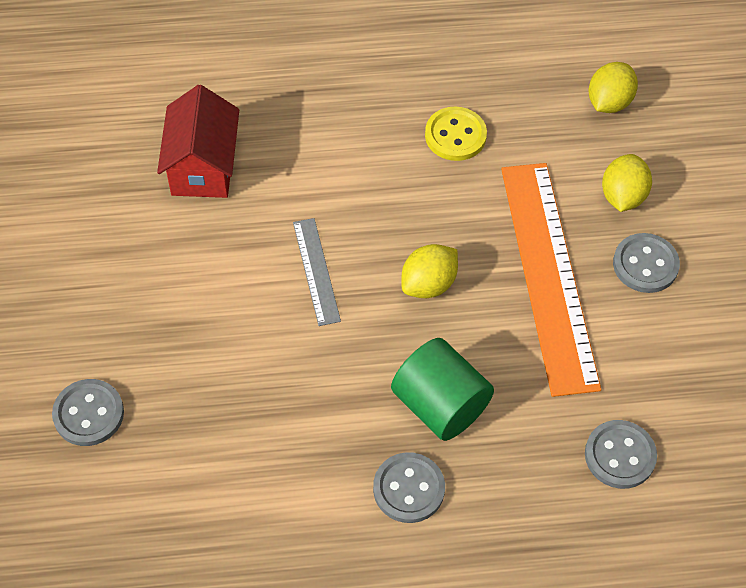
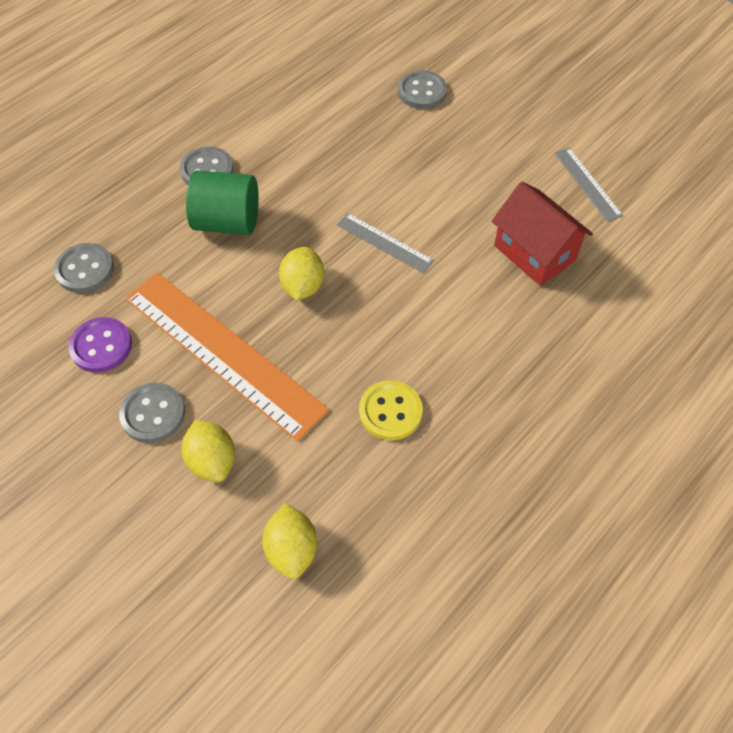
camera: 140 degrees right, 0 degrees up
(76, 190) = (587, 184): none -> grey ruler
(652, 358) = (101, 346): none -> purple button

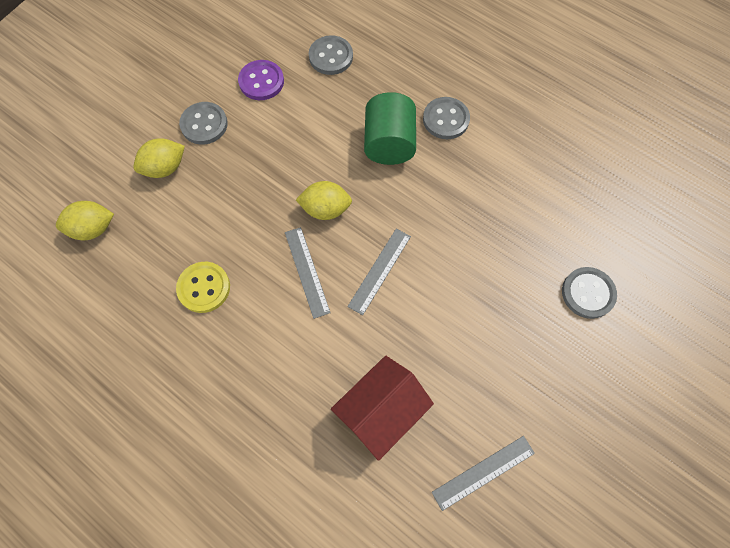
camera: 85 degrees right, 10 degrees up
(223, 352) = (258, 160): orange ruler -> none
(379, 308) = (306, 271): none -> grey ruler

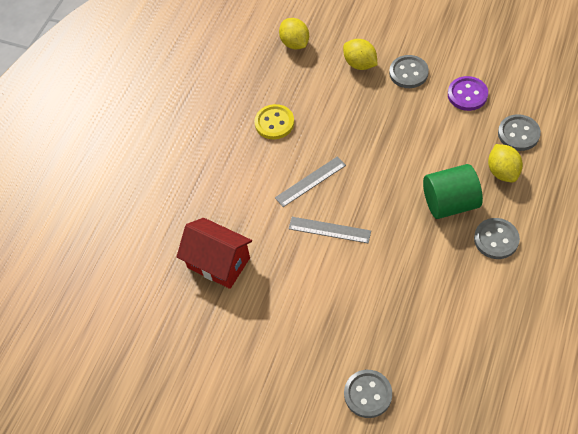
camera: 80 degrees right, 10 degrees down
(325, 209) = (368, 177): yellow lemon -> yellow lemon (502, 172)
(483, 472) = (193, 344): grey ruler -> none

